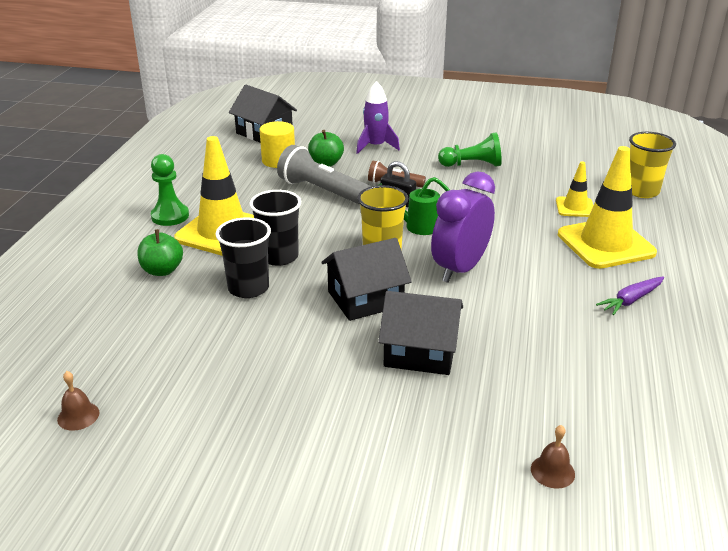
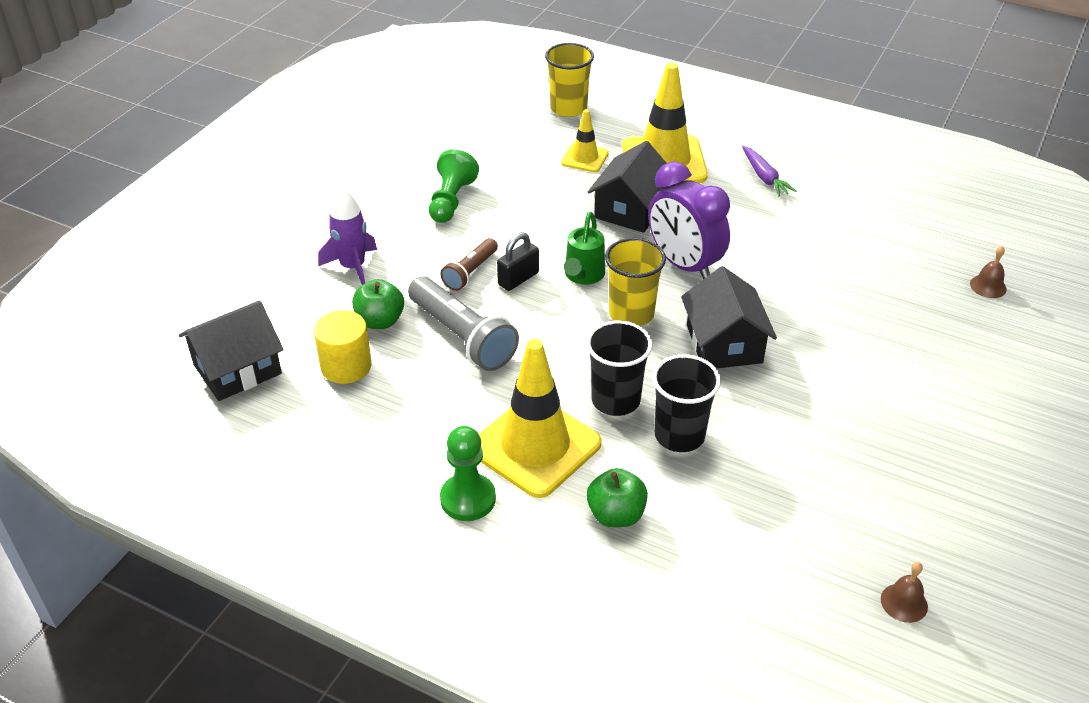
camera: 75 degrees left, 10 degrees up
(323, 191) = (462, 337): grey flashlight -> grey flashlight turned 90 degrees counterclockwise
(420, 352) = (824, 323): black house -> black house (630, 209)

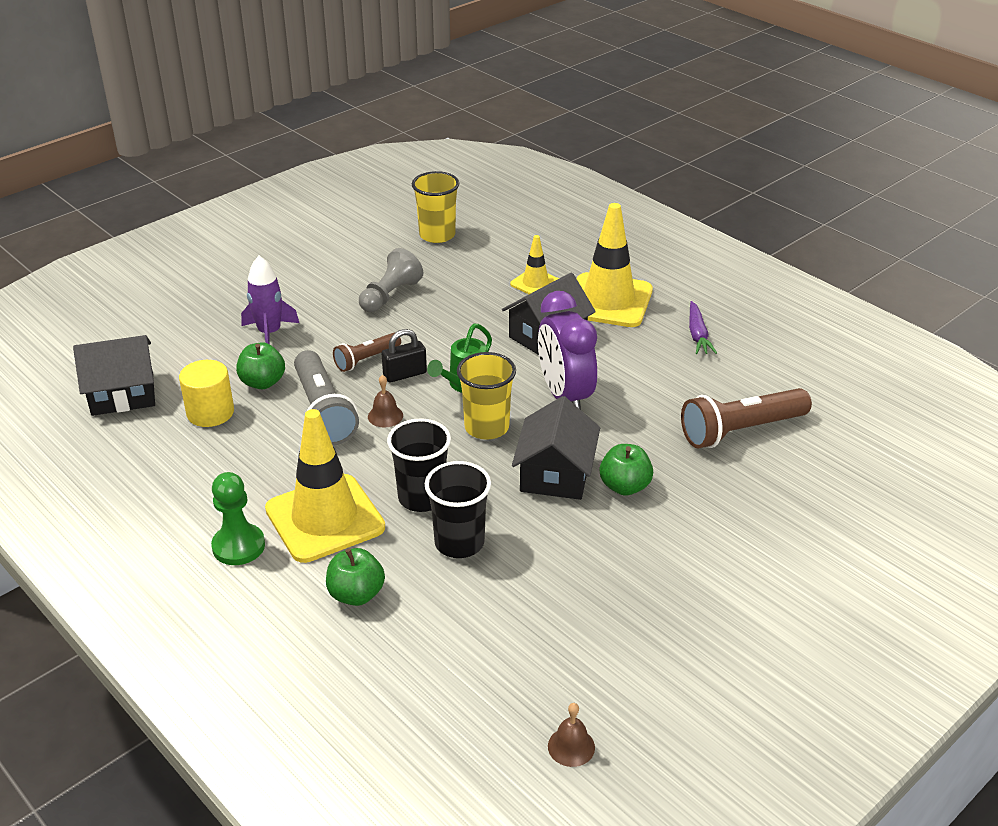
camera: 20 degrees right, 5 degrees down
(451, 200) = (390, 295): green pawn -> grey pawn
(568, 108) = (549, 237): yellow cup -> yellow cup (437, 235)
(793, 340) = (624, 486): none -> green apple
(859, 261) = (741, 431): none -> brown flashlight
(988, 286) = (860, 484): brown bell -> brown bell (385, 416)

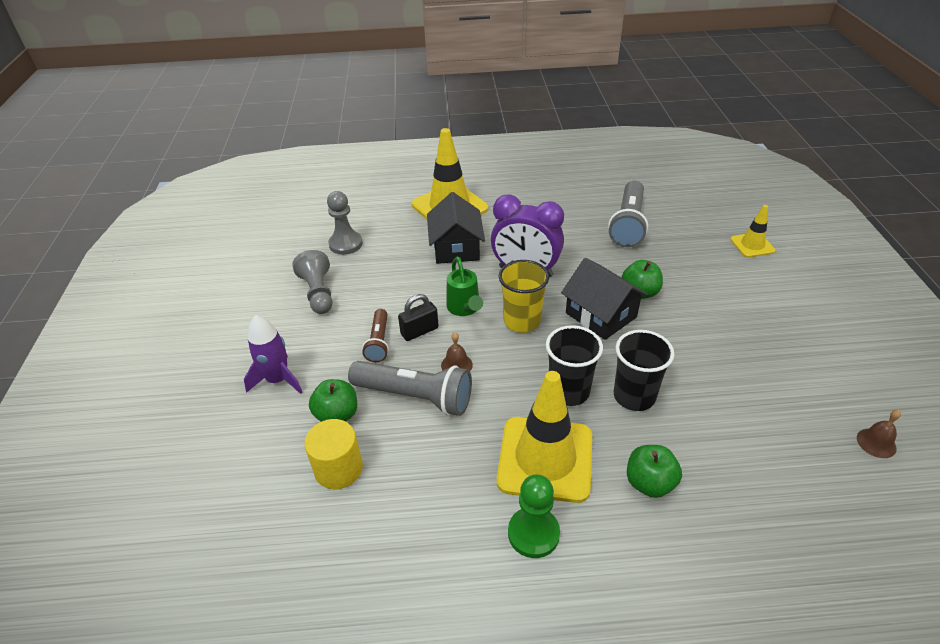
camera: 50 degrees left, 5 degrees up
(122, 394) = (239, 522): black house -> none
(405, 374) = (419, 331): black padlock -> black padlock turned 45 degrees clockwise
(437, 235) = (279, 237): yellow cup -> none
(472, 273) = (346, 244): none -> grey pawn
(535, 283) = (393, 224): yellow traffic cone -> yellow traffic cone (752, 245)
(697, 335) = (523, 193): purple carrot -> none
(741, 431) = (628, 224): brown flashlight -> grey flashlight

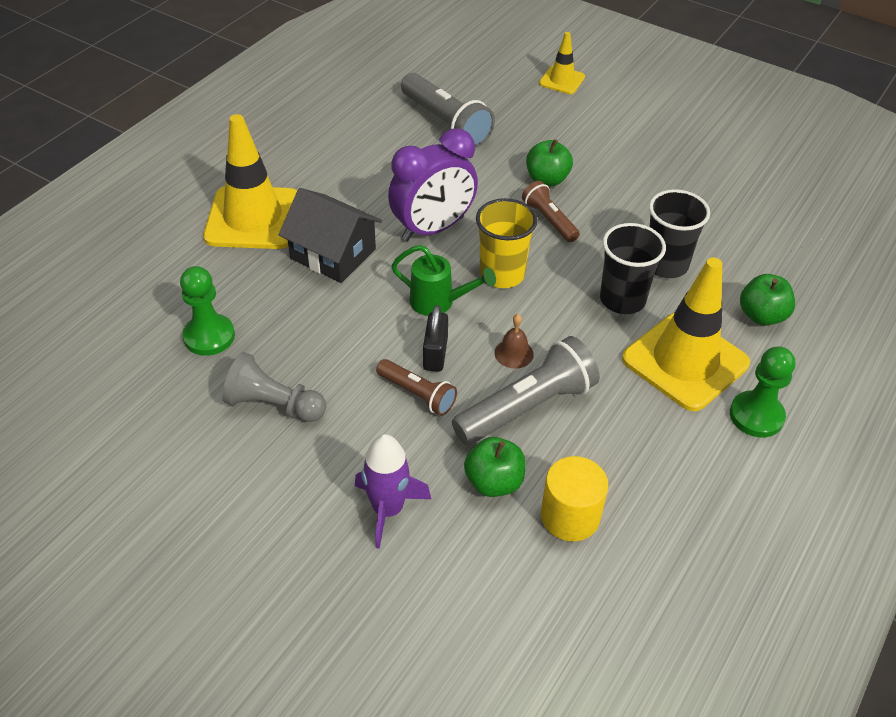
camera: 55 degrees left, 5 degrees up
(346, 244) = (209, 336): grey pawn -> green pawn
(601, 315) = (549, 220): black house -> brown flashlight
(876, 443) = (821, 178): brown bell -> none

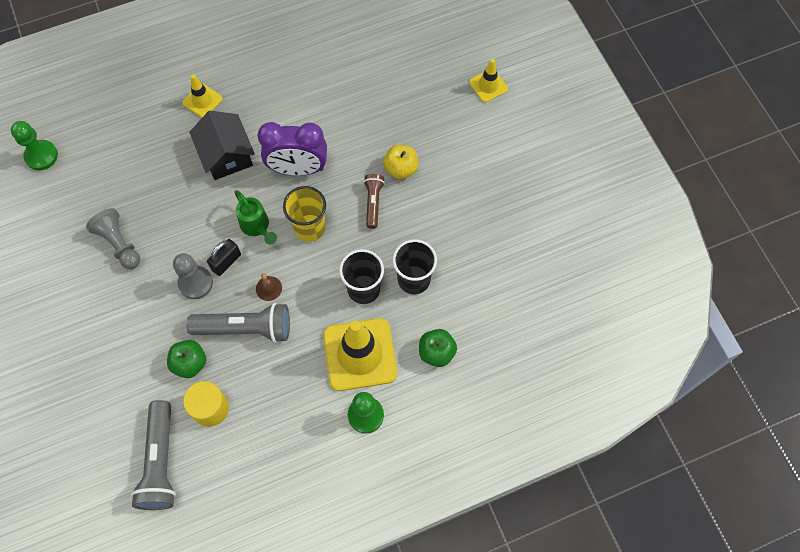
camera: 35 degrees right, 20 degrees up
(209, 336) = (119, 177): green pawn -> green pawn (41, 156)
(253, 218) = (202, 101): yellow traffic cone -> yellow traffic cone, size x0.51
(388, 509) = (126, 344): purple rocket -> none
(417, 394) = (195, 283): brown flashlight -> grey pawn
(446, 123) = (377, 84): grey flashlight -> grey flashlight (160, 461)
(547, 179) = (401, 169): green apple -> yellow apple

